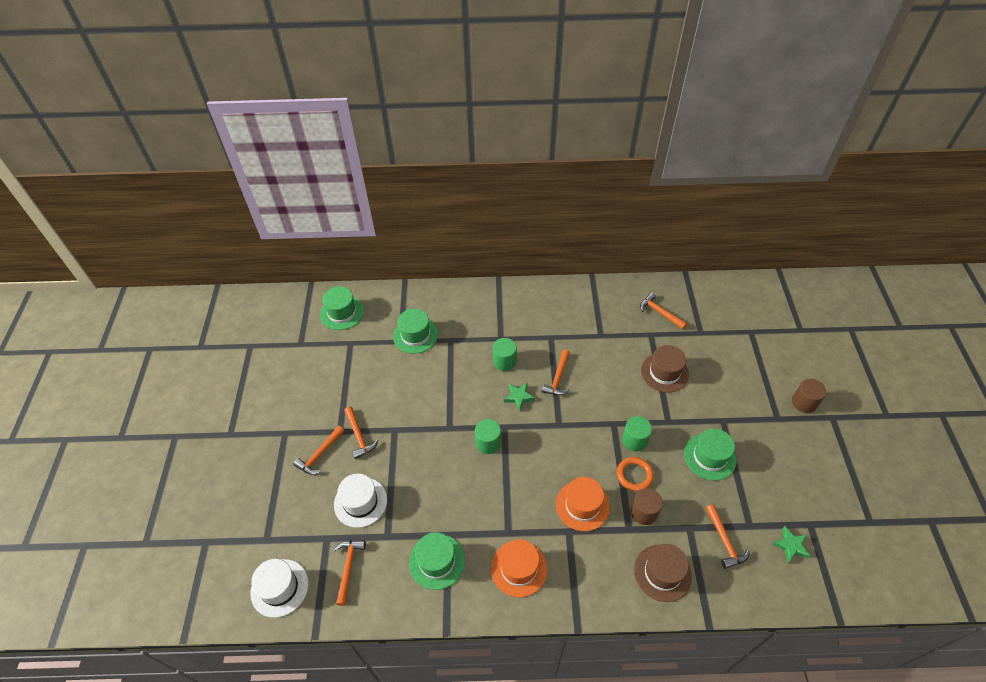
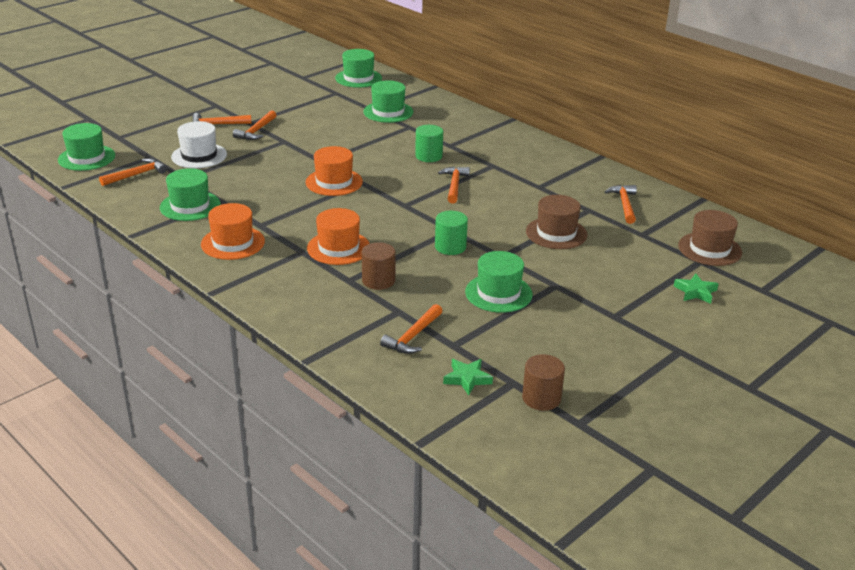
camera: 45 degrees right, 20 degrees down
(279, 588) = (86, 158): white hat -> green hat
(488, 443) = (334, 182): green cylinder -> orange hat
(518, 397) = (403, 176): green star -> green star (695, 292)
(558, 378) = (454, 185): orange hammer -> orange hammer turned 120 degrees clockwise
(634, 475) = (411, 261): orange ring -> none
(662, 573) = (327, 314): brown hat -> brown hat (709, 249)
(804, 402) = (666, 325): brown cylinder -> brown cylinder (541, 398)

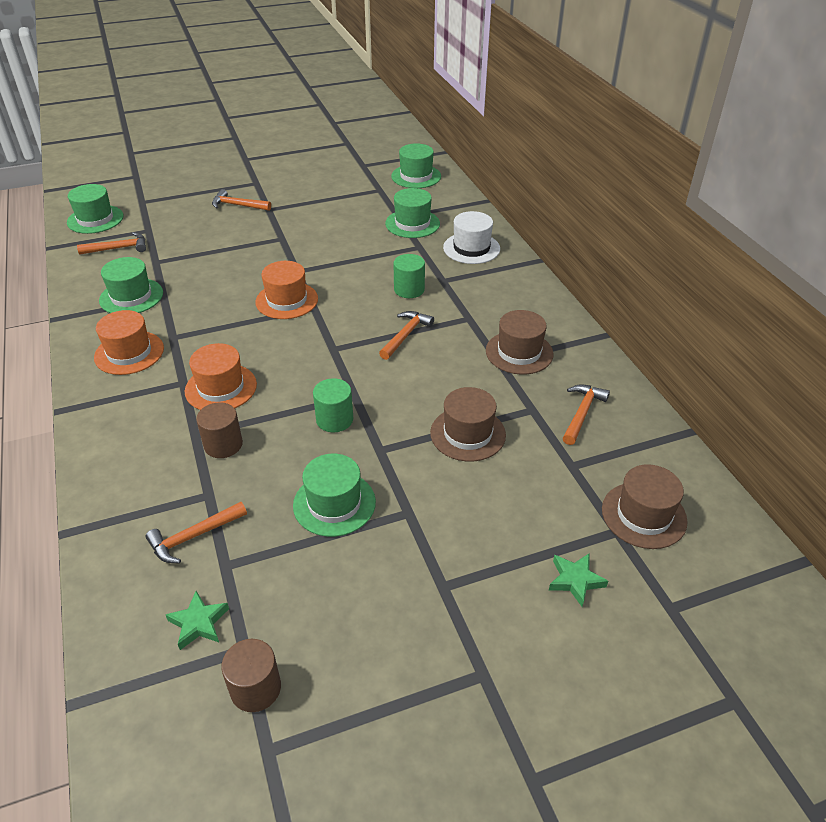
camera: 25 degrees right, 10 degrees up
(199, 156) = (190, 238): white hat -> white hat (471, 248)
(256, 131) = (266, 220): orange hammer -> none
(549, 179) = (519, 352): none -> brown hat

